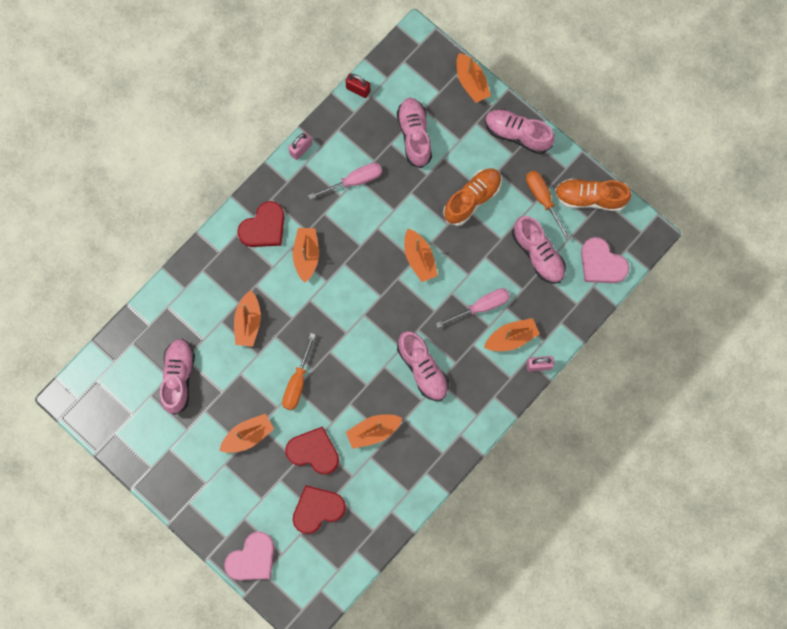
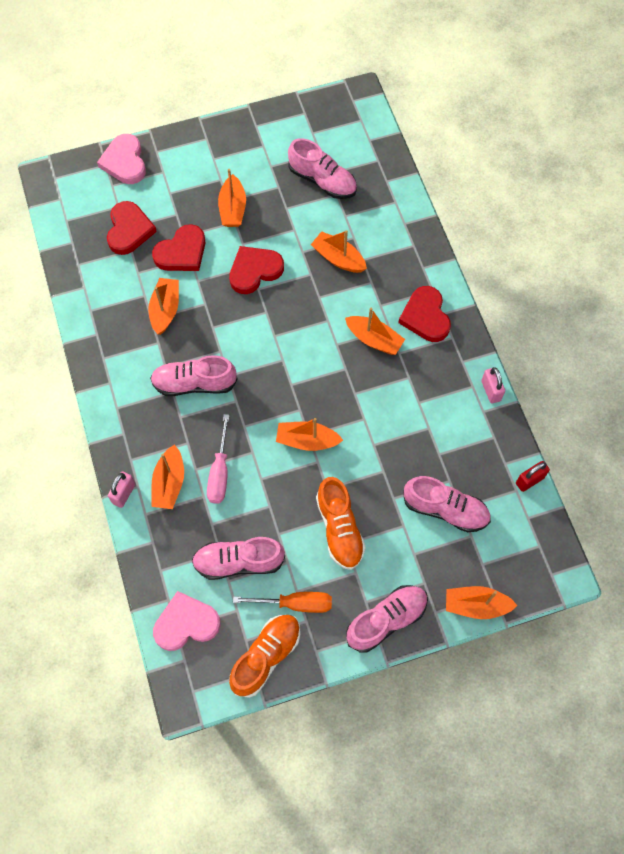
camera: 120 degrees right, 10 degrees down
(297, 382) = (254, 271): orange screwdriver -> red heart
(354, 181) = (427, 423): pink screwdriver -> none

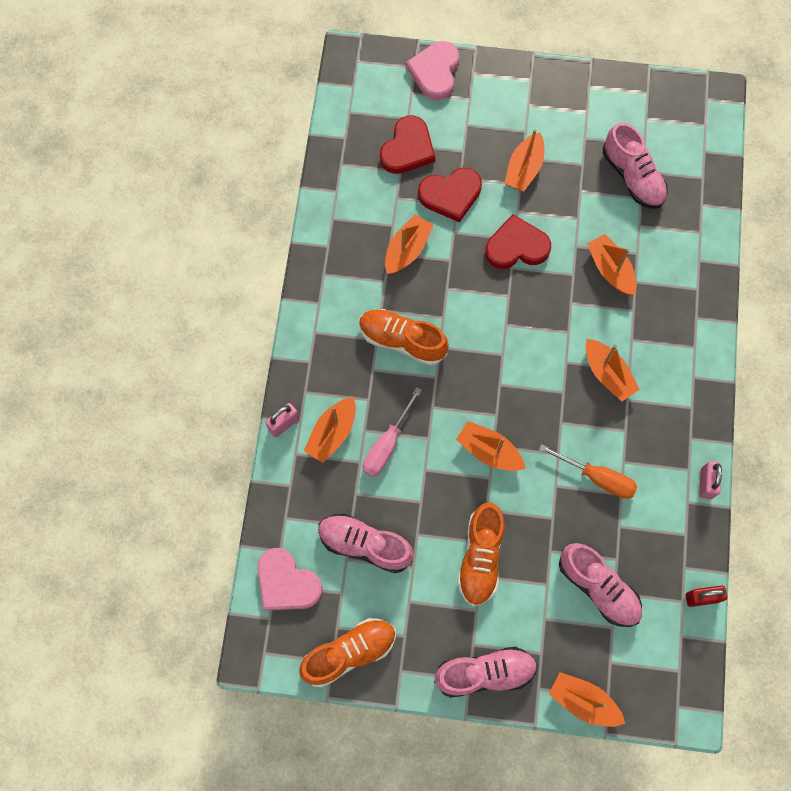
camera: 25 degrees right, 5 degrees up
(186, 623) = (287, 583): pink heart -> pink heart turned 150 degrees counterclockwise
(194, 383) = (402, 340): pink shoe -> orange shoe
(295, 603) = (402, 613): orange screwdriver -> orange screwdriver (597, 477)
(425, 316) = (674, 373): red heart -> none

